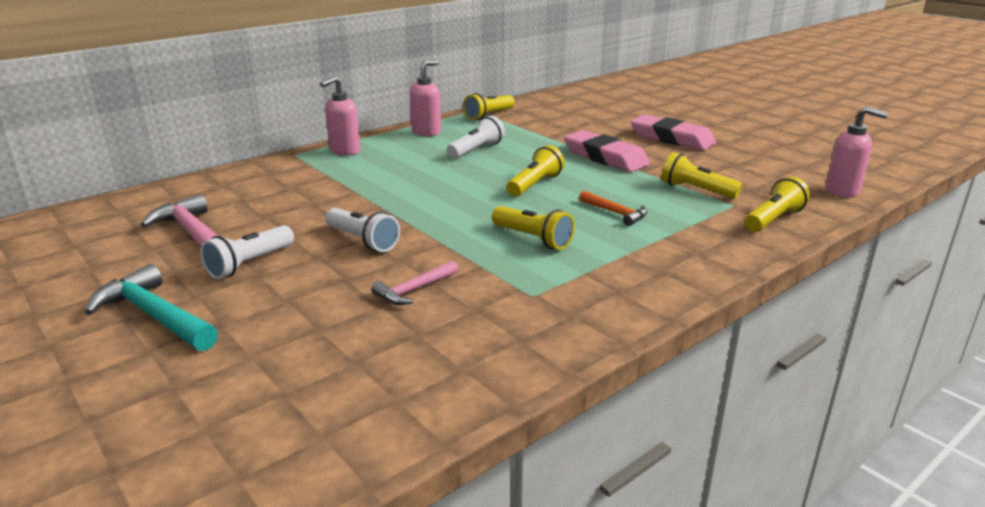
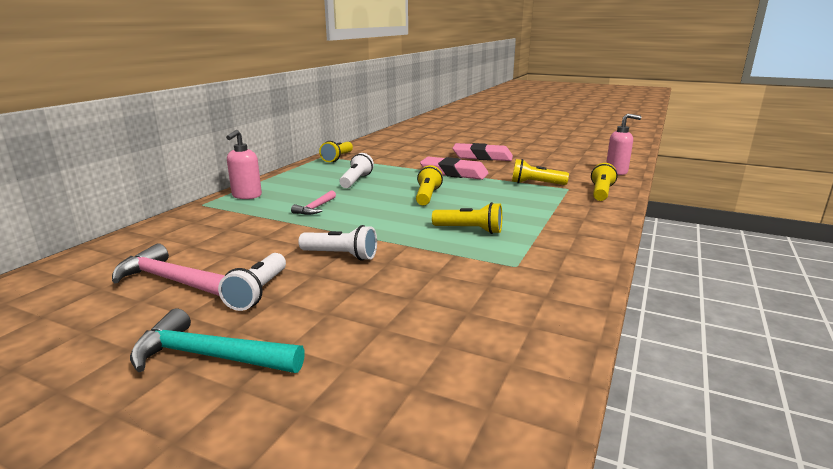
camera: 25 degrees left, 5 degrees down
(414, 290) = (426, 281): pink hammer -> pink hammer (315, 208)
(426, 132) = (302, 174): pink soap dispenser -> none
(616, 213) = (504, 204): orange hammer -> none

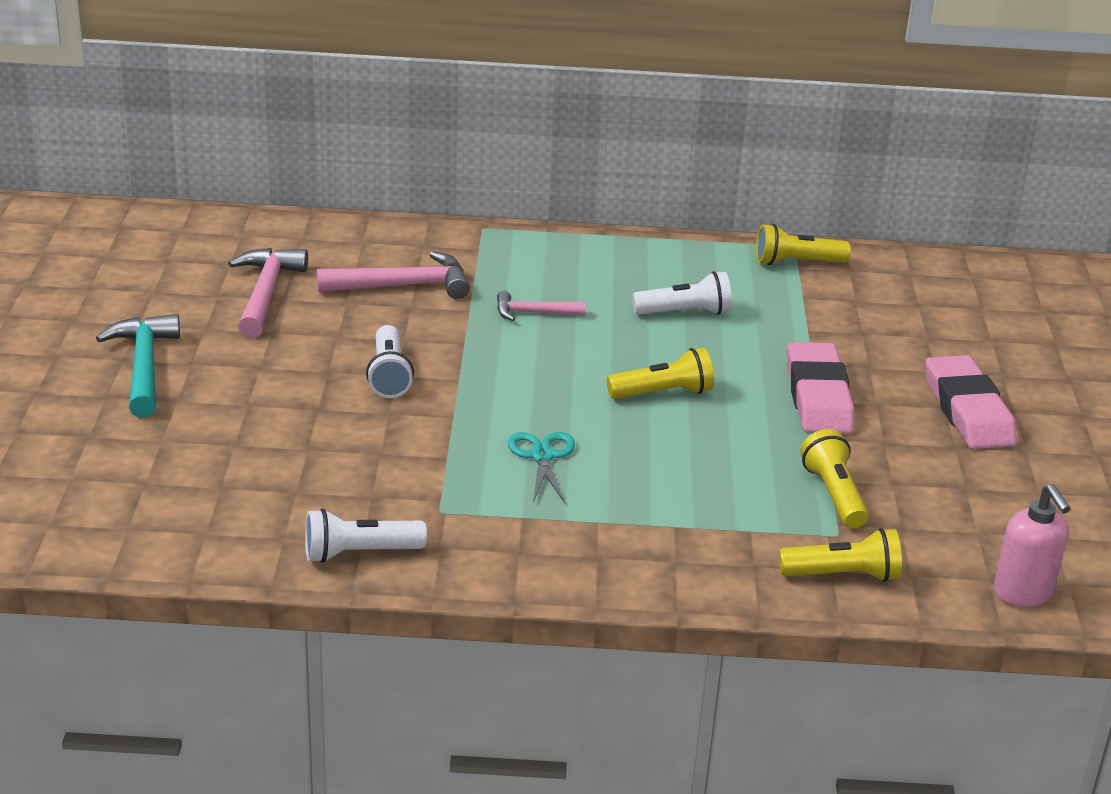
camera: 65 degrees right, 10 degrees up
(234, 234) = (403, 286): none -> pink hammer
(246, 196) = (539, 247): pink soap dispenser -> none
(258, 292) = (268, 351): white flashlight -> white flashlight (359, 553)
(469, 230) = (542, 456): yellow flashlight -> turquoise scissors

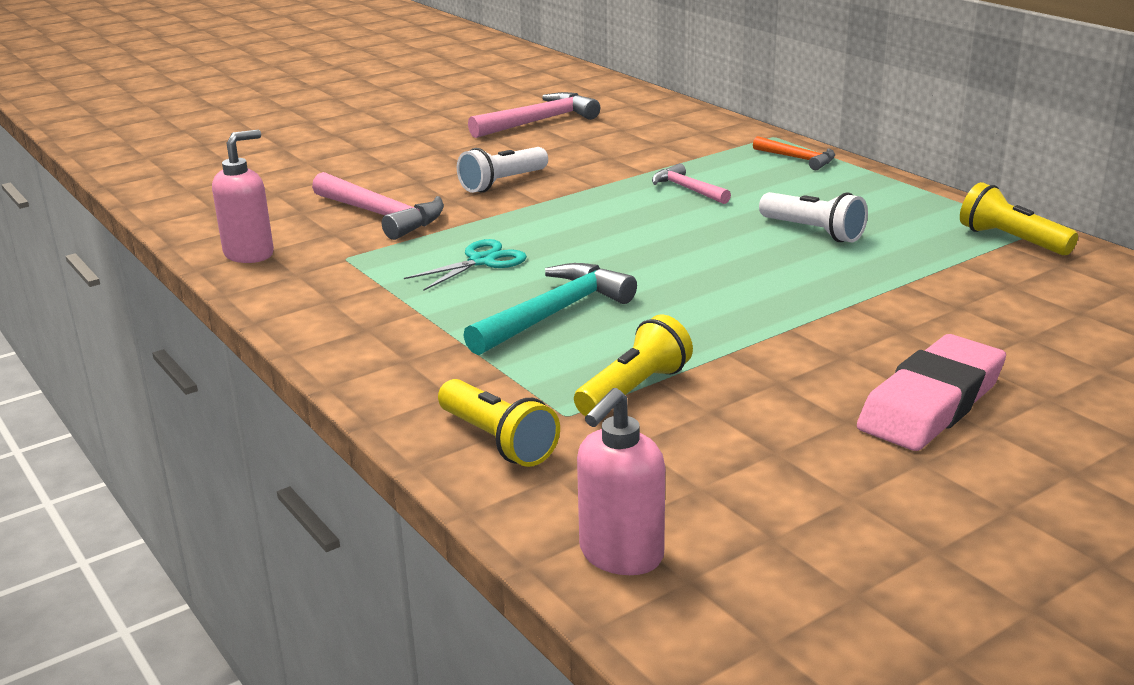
camera: 55 degrees right, 5 degrees down
(143, 366) = (386, 129): turquoise hammer -> turquoise hammer (554, 313)
(359, 553) = (249, 254): white flashlight -> pink soap dispenser
(403, 286) = (634, 146): pink hammer -> pink hammer (381, 215)
(545, 245) = (798, 159): none -> orange hammer
(663, 393) = (664, 267): yellow flashlight -> none
(818, 396) = (795, 326): pink eraser -> none

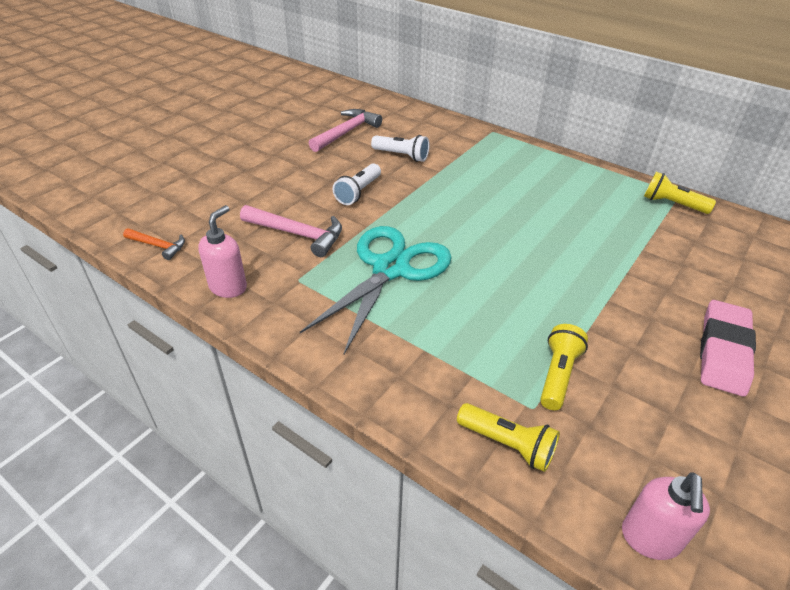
camera: 20 degrees left, 15 degrees up
(481, 261) = (390, 269): turquoise scissors -> turquoise scissors, size x2.20
(554, 313) = (466, 311): turquoise hammer -> none
(687, 189) = (473, 184): pink hammer -> none
(798, 159) = (518, 149): orange hammer -> orange hammer (158, 246)
(813, 232) = (567, 212): white flashlight -> white flashlight (401, 156)

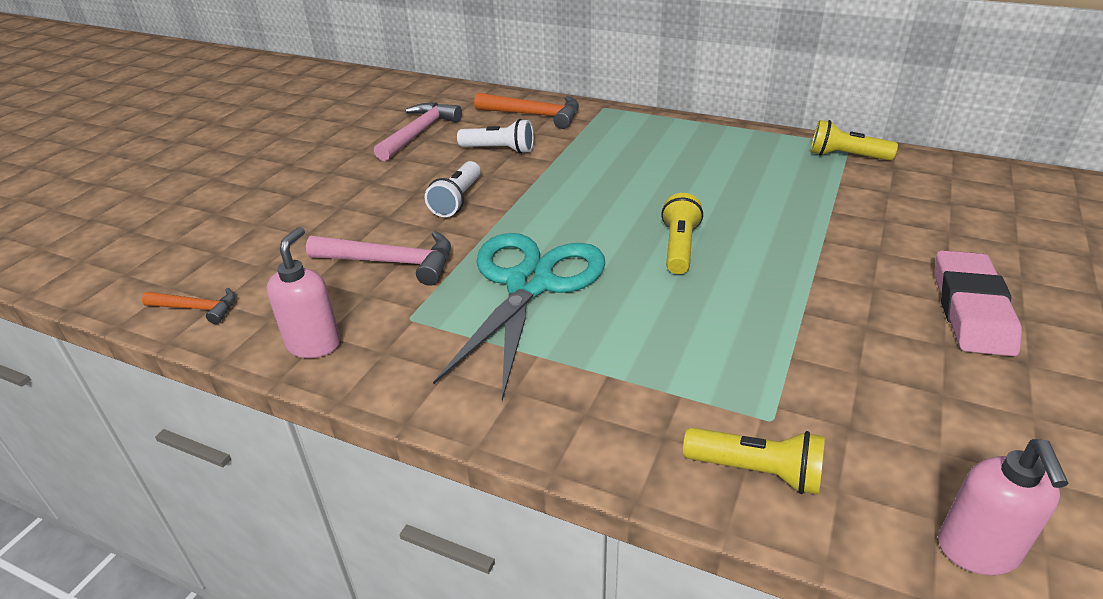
camera: 10 degrees left, 5 degrees down
(437, 130) = (534, 115): none -> orange hammer
(558, 375) = (787, 373): yellow flashlight -> yellow flashlight (679, 247)

